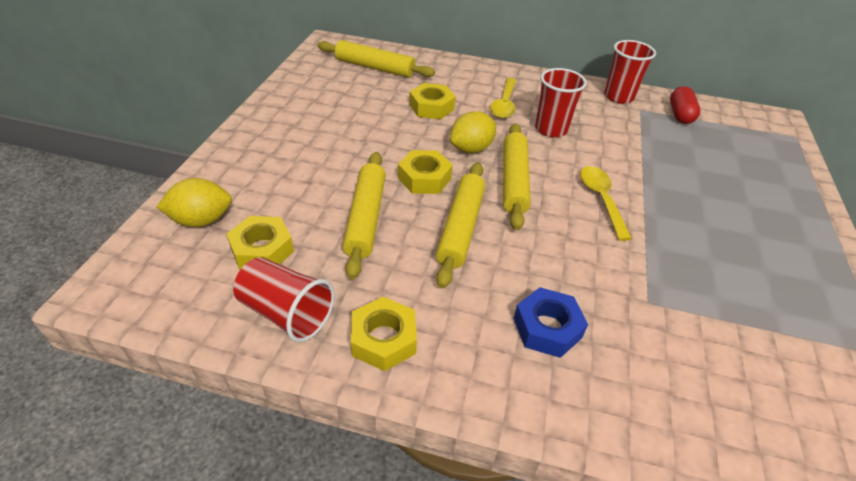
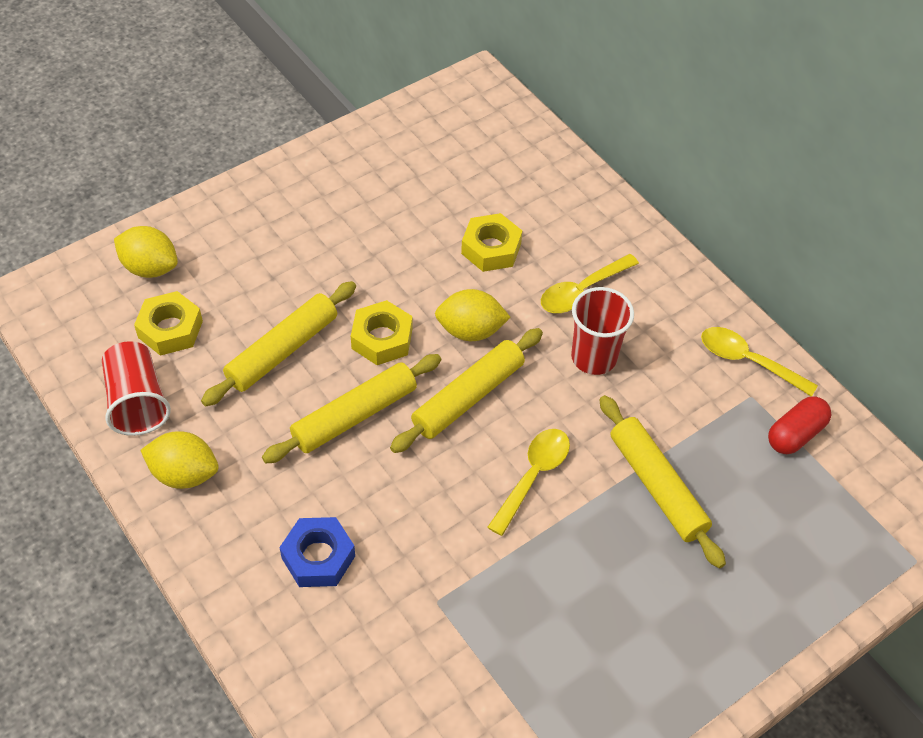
camera: 40 degrees right, 10 degrees up
(375, 67) = (490, 152): yellow rolling pin -> yellow rolling pin (657, 486)
(383, 339) = (184, 474): yellow nut -> yellow lemon
(618, 97) = (748, 361): red cup -> yellow spoon

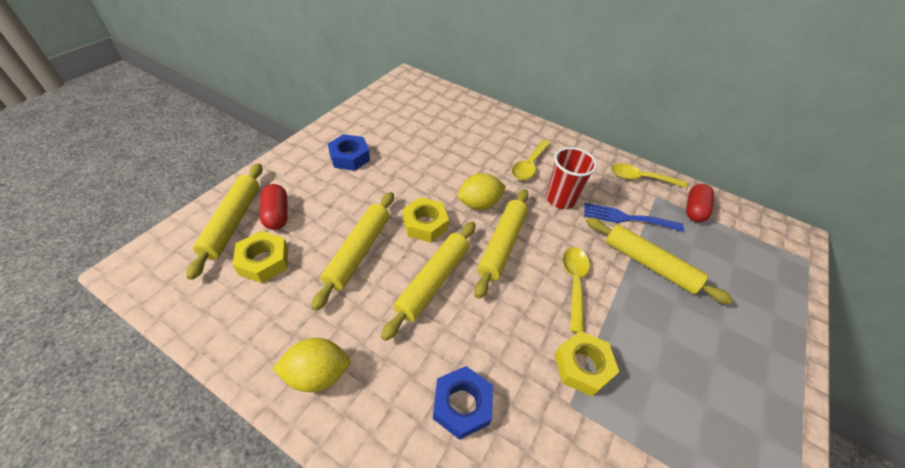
camera: 25 degrees left, 5 degrees down
(137, 402) = (254, 326): red cup -> none
(150, 267) = (232, 222): yellow lemon -> yellow rolling pin
(204, 272) = (277, 214): none -> red capsule
(327, 210) = (349, 157): none -> blue nut
(491, 249) = (464, 155): yellow nut -> yellow nut (582, 366)
(675, 414) = (626, 218): none -> blue fork

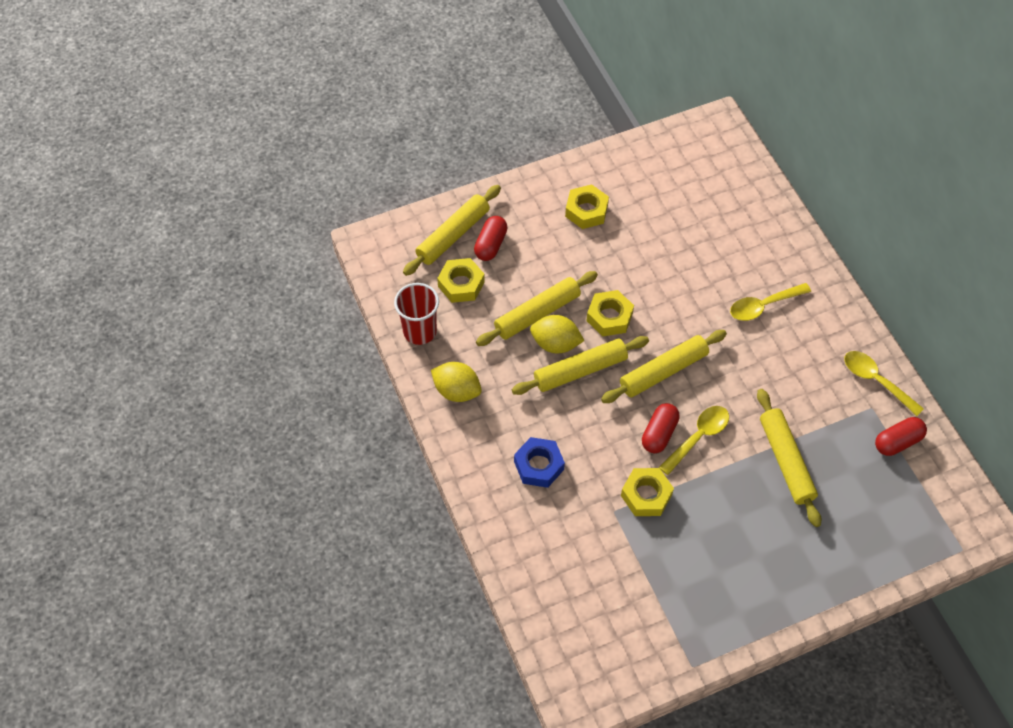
camera: 40 degrees right, 10 degrees up
(349, 157) = (586, 211): blue nut -> yellow nut
(479, 204) = (674, 322): yellow lemon -> yellow lemon (555, 344)
(543, 299) = (659, 433): none -> red capsule
(560, 199) = (761, 358): red cup -> red cup (420, 331)
(626, 218) = (811, 411): blue fork -> none

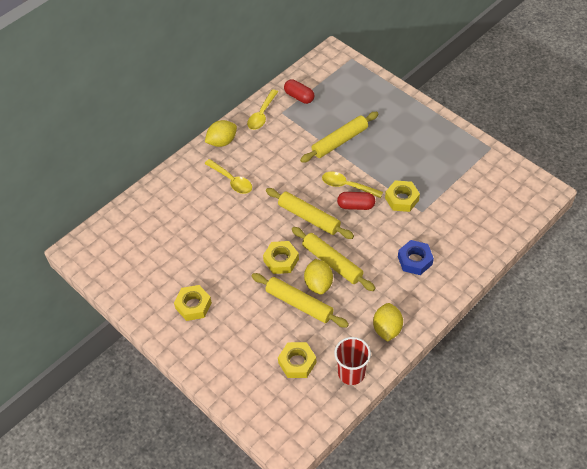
camera: 110 degrees left, 5 degrees down
(453, 235) = (254, 387): yellow rolling pin -> none
(490, 245) = (252, 357): red capsule -> none
(839, 316) = (222, 142): none -> yellow lemon

